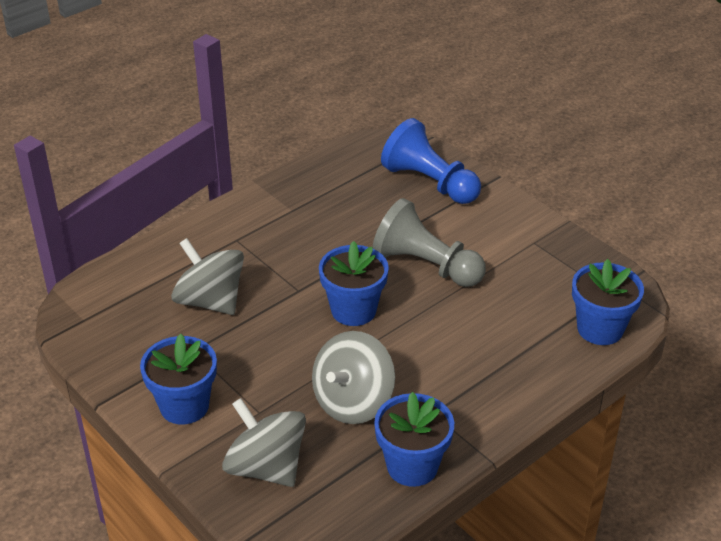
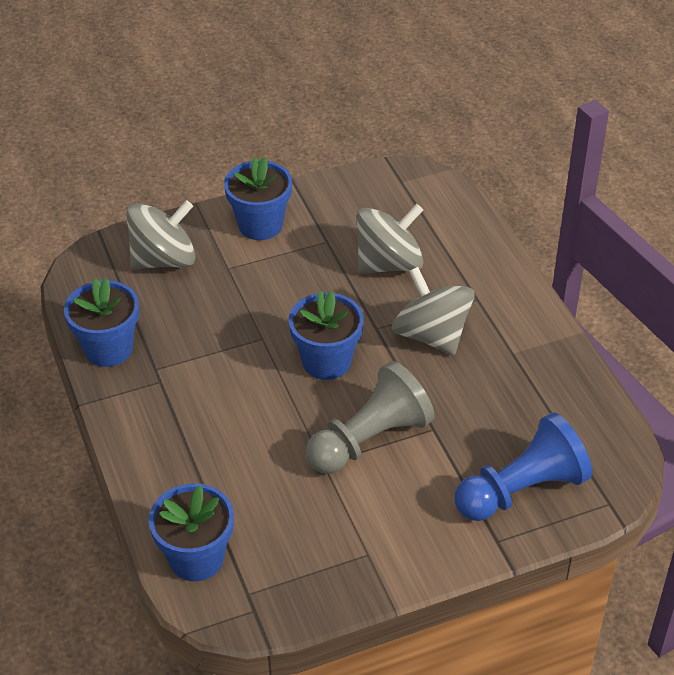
camera: 110 degrees right, 5 degrees up
(353, 402) = (205, 330): grey spinning top -> grey spinning top (432, 335)

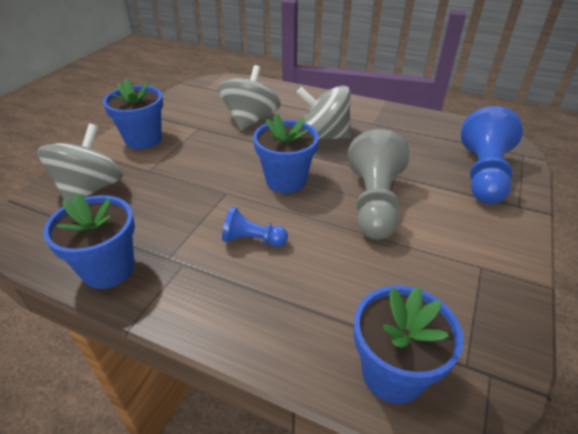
camera: 45 degrees left, 5 degrees down
(228, 399) = (252, 240): none -> blue pawn

